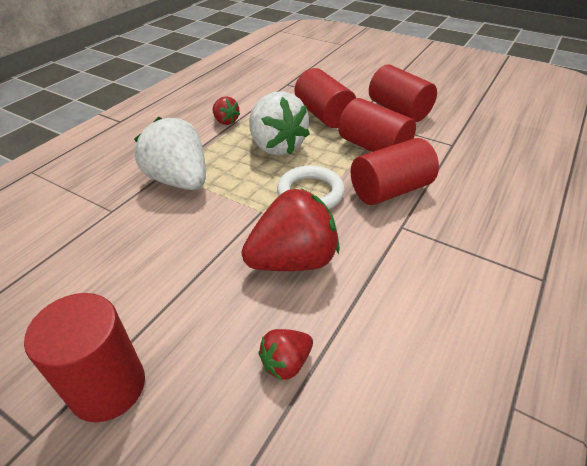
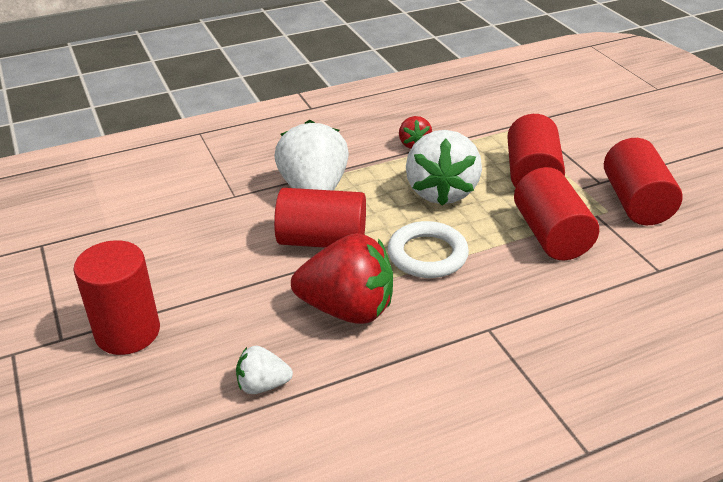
camera: 35 degrees right, 5 degrees down
(286, 363) = (263, 385): red strawberry -> white strawberry
(390, 190) = (517, 288): red cylinder -> red cylinder (322, 240)

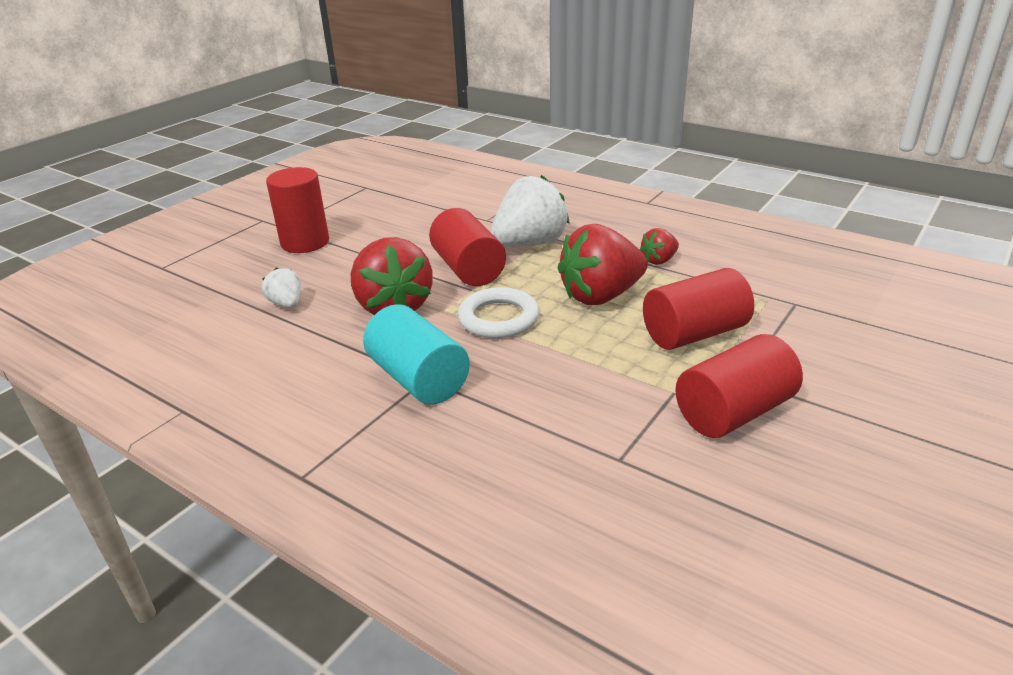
camera: 60 degrees right, 5 degrees down
(441, 191) = (601, 296): white strawberry -> red strawberry
(487, 333) = (418, 379): none -> turquoise cylinder
(550, 235) = (602, 373): red cylinder -> none

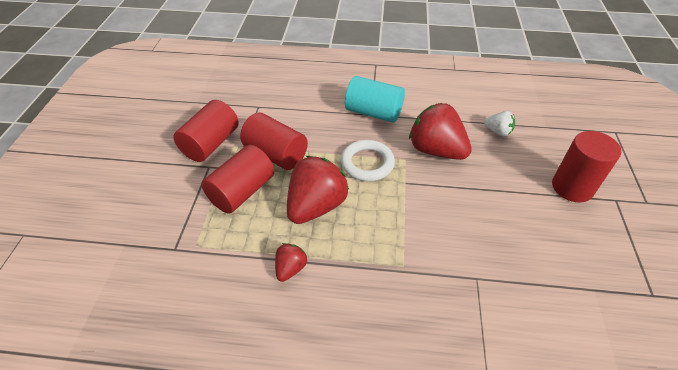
camera: 150 degrees right, 15 degrees up
(468, 269) = (426, 201): red cylinder -> red cylinder (276, 154)
(529, 244) = (408, 252): white strawberry -> none

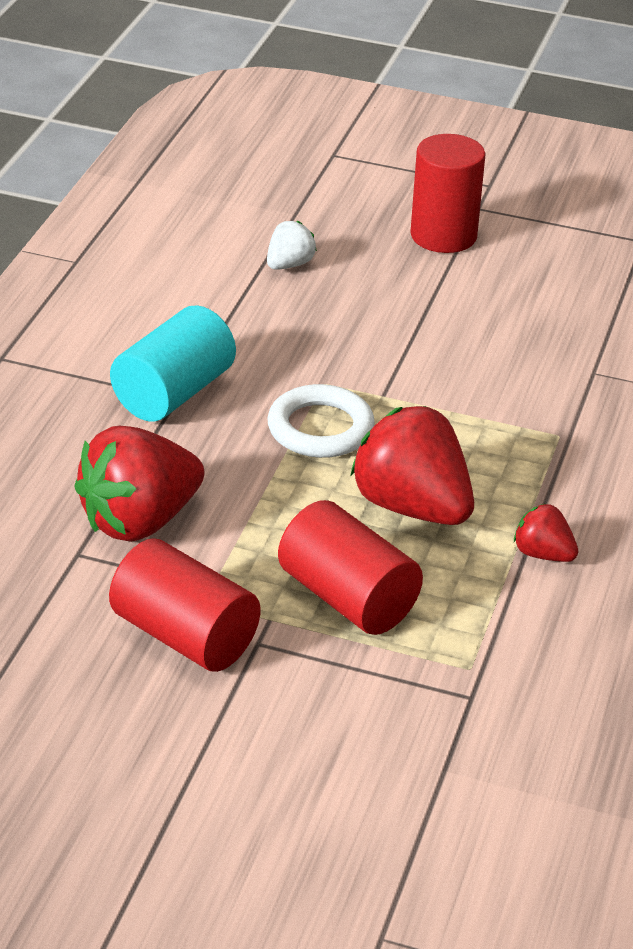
camera: 80 degrees left, 10 degrees down
(276, 154) = (253, 542): red cylinder -> none
(436, 150) = (314, 343): red strawberry -> red strawberry (139, 521)

